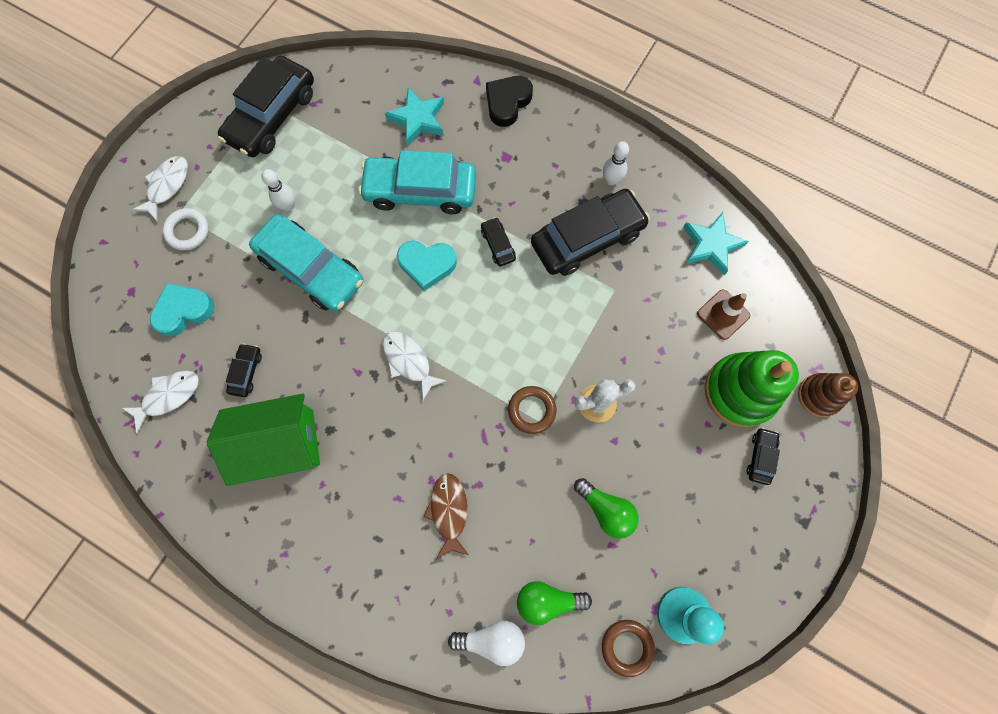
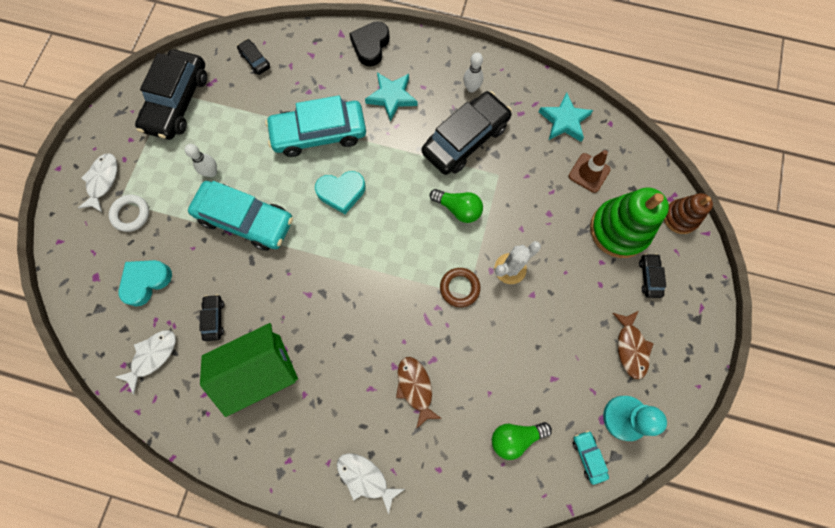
camera: 15 degrees left, 0 degrees up
(409, 361) = (348, 274): white fish -> white fish (365, 477)
(418, 119) = (301, 76): turquoise star -> turquoise star (392, 97)
(492, 639) = (479, 481): white light bulb -> none
(498, 245) = (395, 162): black car -> black car (255, 60)
(606, 510) = (541, 352): green light bulb -> green light bulb (458, 209)
(627, 647) = (588, 456): brown ring -> turquoise car
(714, 534) = (631, 348): none -> brown fish

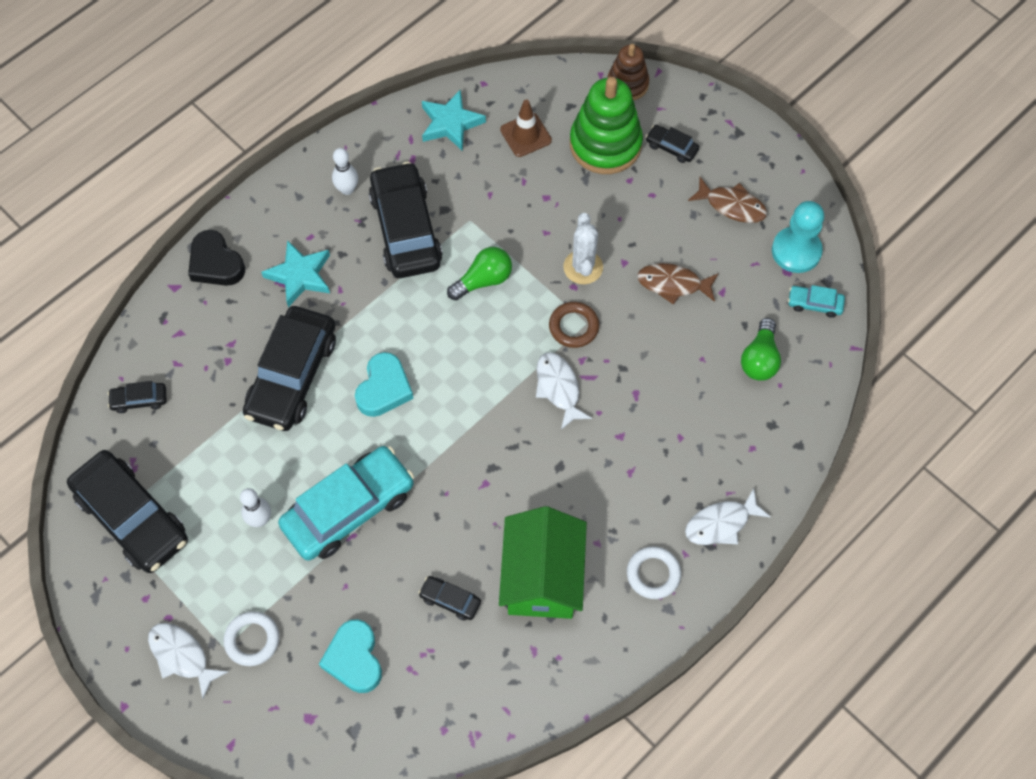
camera: 60 degrees left, 10 degrees down
(152, 356) = (453, 690): white fish -> white fish (558, 388)
(300, 448) = (653, 574): none -> white ring
(319, 133) = (292, 376): turquoise car -> black car
(415, 387) = (655, 426): brown fish -> brown fish (673, 284)

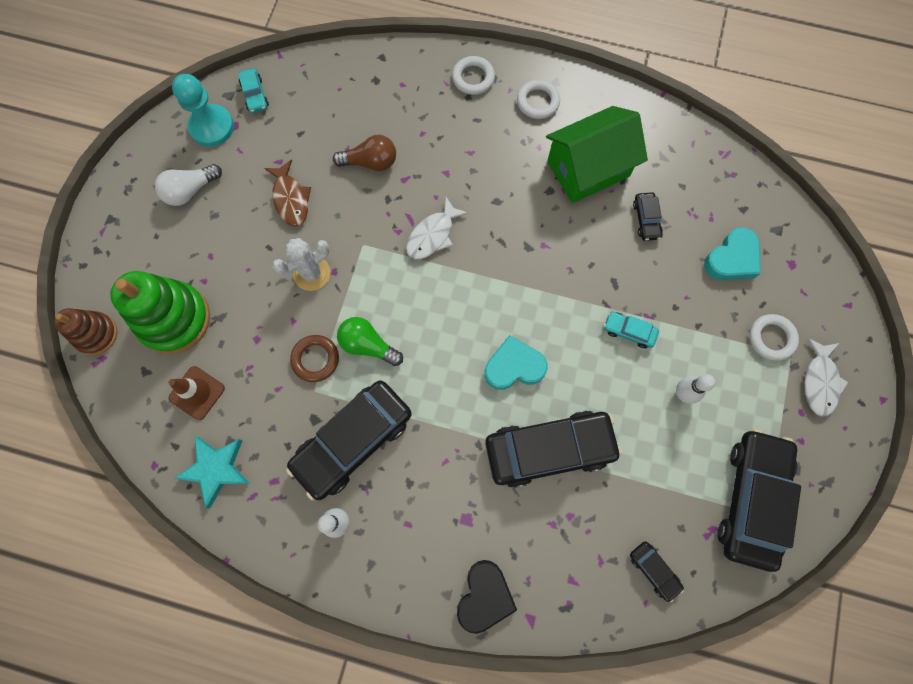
camera: 120 degrees left, 10 degrees up
(300, 275) = (452, 507): turquoise star -> none
(348, 509) = (629, 331): turquoise car -> turquoise car, size x0.44
(573, 327) = (372, 252): brown ring -> brown ring (315, 359)
(671, 147) = (152, 264): black car -> none
(673, 372) = (370, 162): none -> brown light bulb
(721, 523) = (473, 78): white fish -> white ring
(732, 206) = (190, 190): brown fish -> white light bulb
(759, 359) = (325, 110): green light bulb -> none

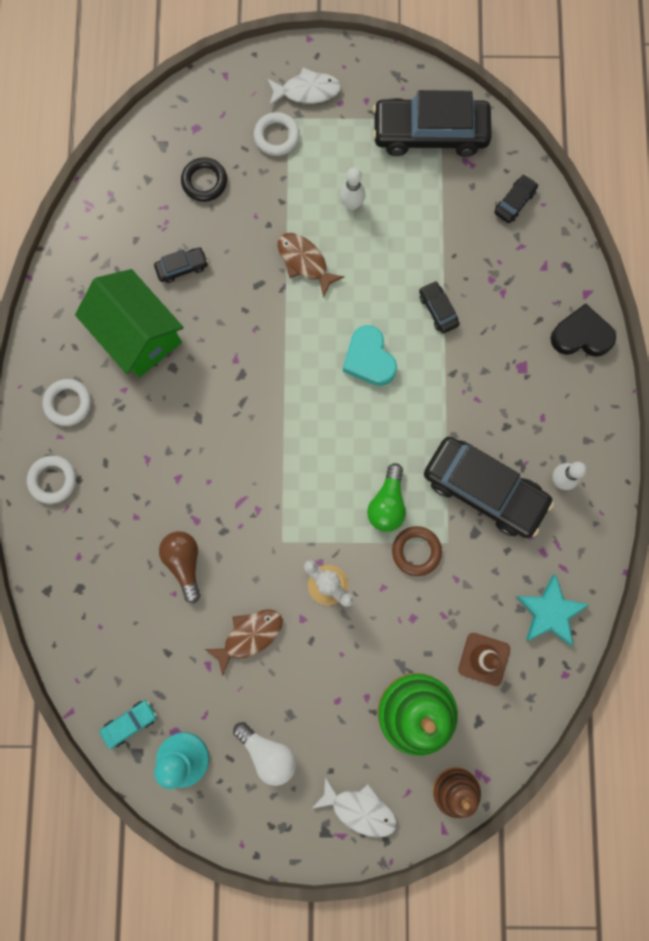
camera: 105 degrees left, 5 degrees up
(432, 235) = (253, 473): white fish -> white fish (360, 809)
(549, 449) = (438, 310): black car -> black car, size x0.44
(629, 331) = (304, 262): turquoise car -> brown fish
(732, 259) = (204, 182): turquoise heart -> black ring

